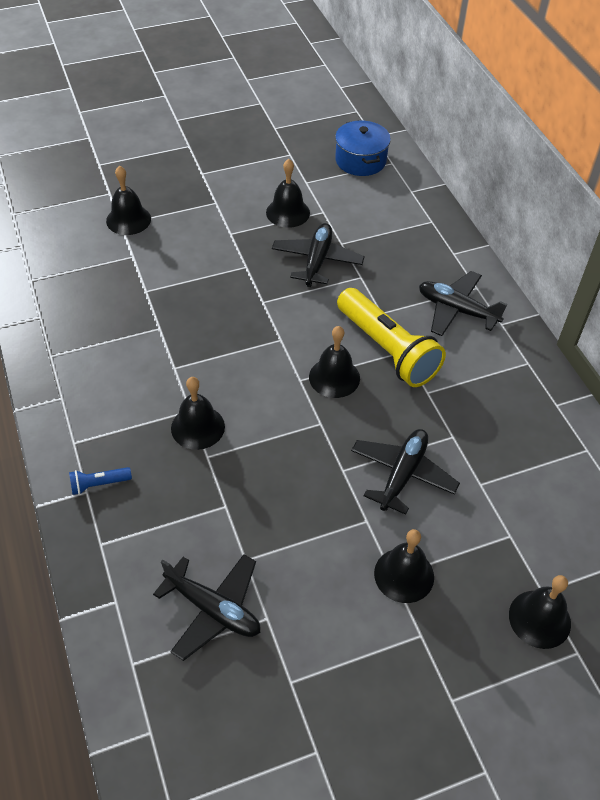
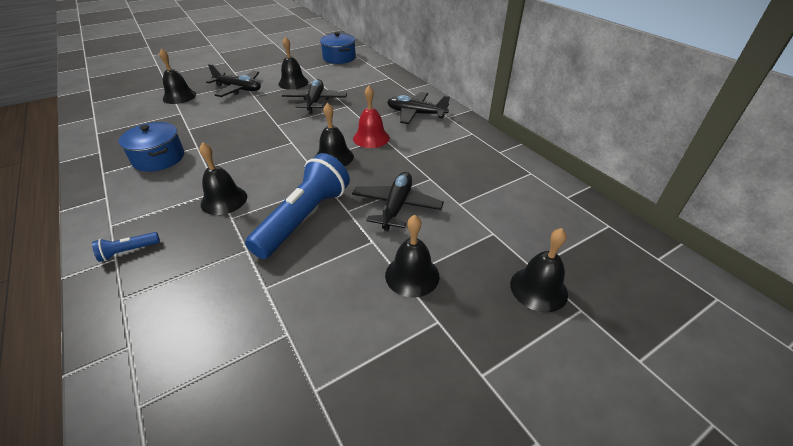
camera: 10 degrees left, 10 degrees down
(114, 341) = (159, 158): none -> blue pot
(213, 610) = (232, 335): black plane -> black plane (238, 89)
(291, 473) = (304, 218): none -> blue flashlight
(387, 349) = (371, 138): yellow flashlight -> red bell

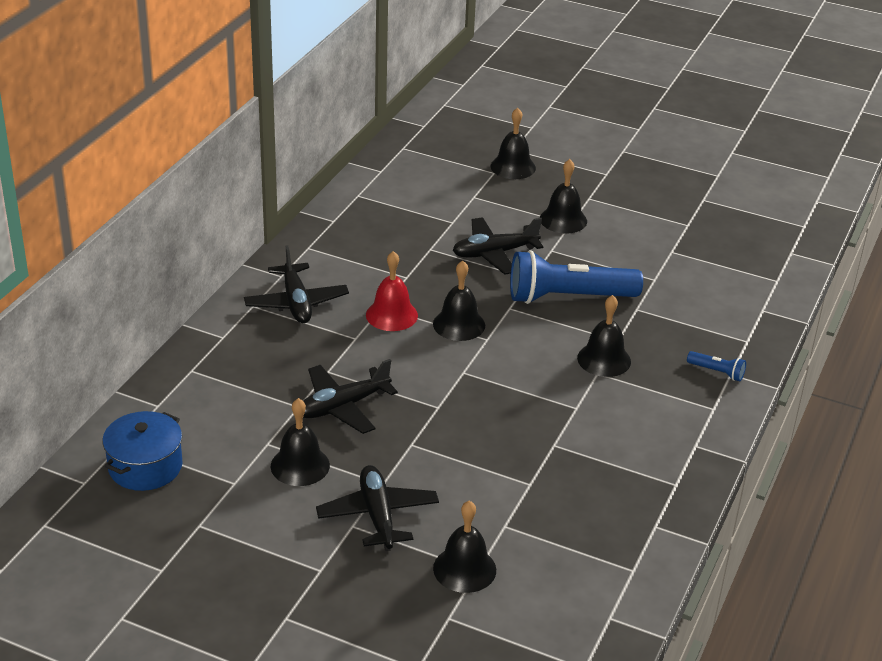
camera: 125 degrees left, 5 degrees down
(159, 158) = (606, 459): blue pot -> none

